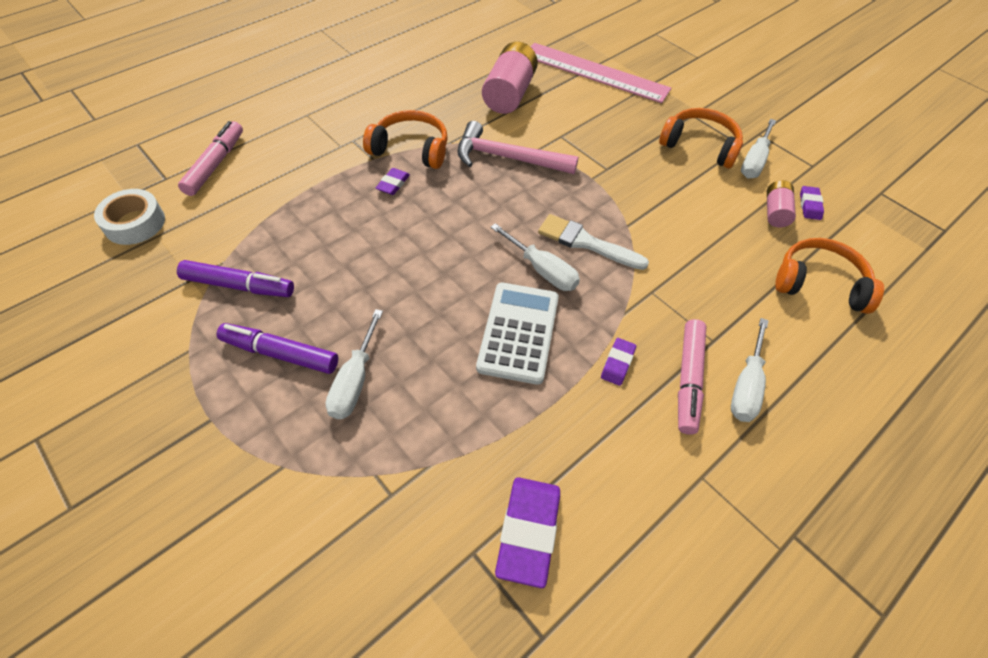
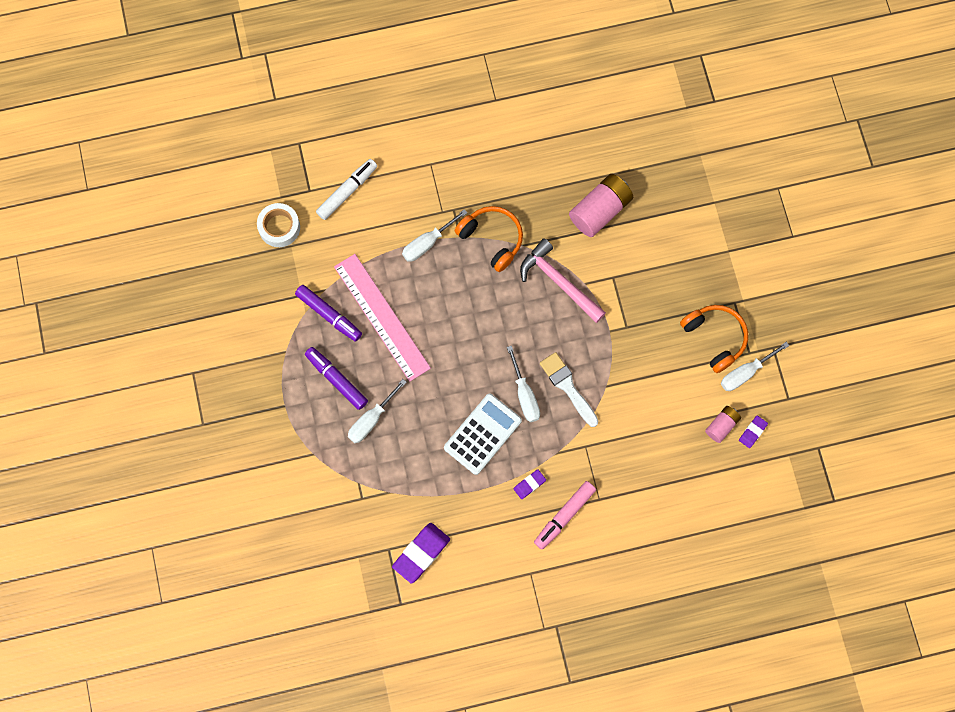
camera: 30 degrees right, 20 degrees up
(216, 164) = (347, 191): pink marker -> white marker
(393, 184) = (463, 269): purple eraser -> none
(595, 72) = (687, 216): pink ruler -> pink ruler (382, 317)
(746, 385) = (596, 537): white screwdriver -> white screwdriver (427, 243)
(819, 283) = (702, 495): orange headphones -> none

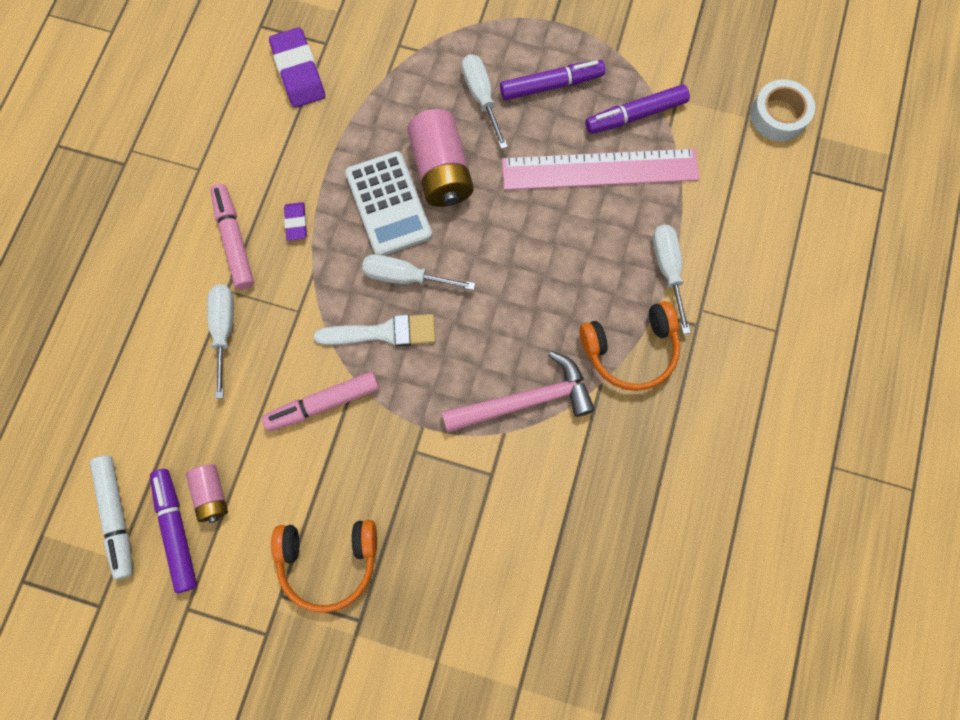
camera: 120 degrees right, 0 degrees up
(347, 191) = (788, 213): white marker -> white marker (116, 516)
(600, 211) = (594, 514): pink battery -> pink battery (441, 171)
(631, 395) = (323, 403): none -> pink marker
(745, 373) = (257, 572): white screwdriver -> white screwdriver (224, 330)
(752, 432) = (177, 530): purple eraser -> purple marker

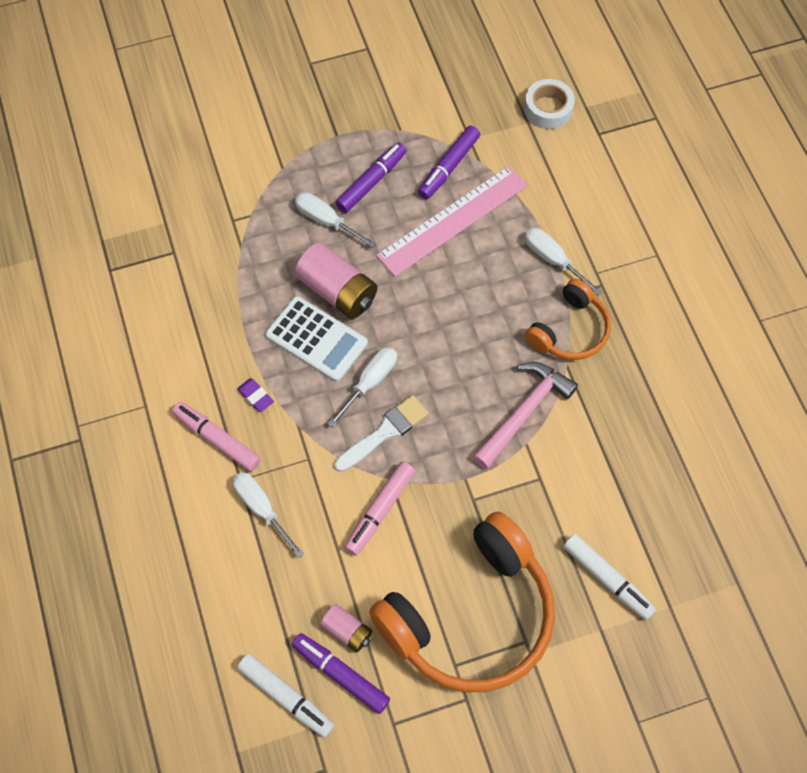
camera: 35 degrees left, 10 degrees down
(298, 72) = (169, 286): purple eraser -> none
(328, 561) = (471, 617): orange headphones -> orange headphones, size x1.88
(405, 277) = (370, 383): white screwdriver -> white screwdriver turned 150 degrees clockwise
(480, 618) = (607, 579): none -> white marker

